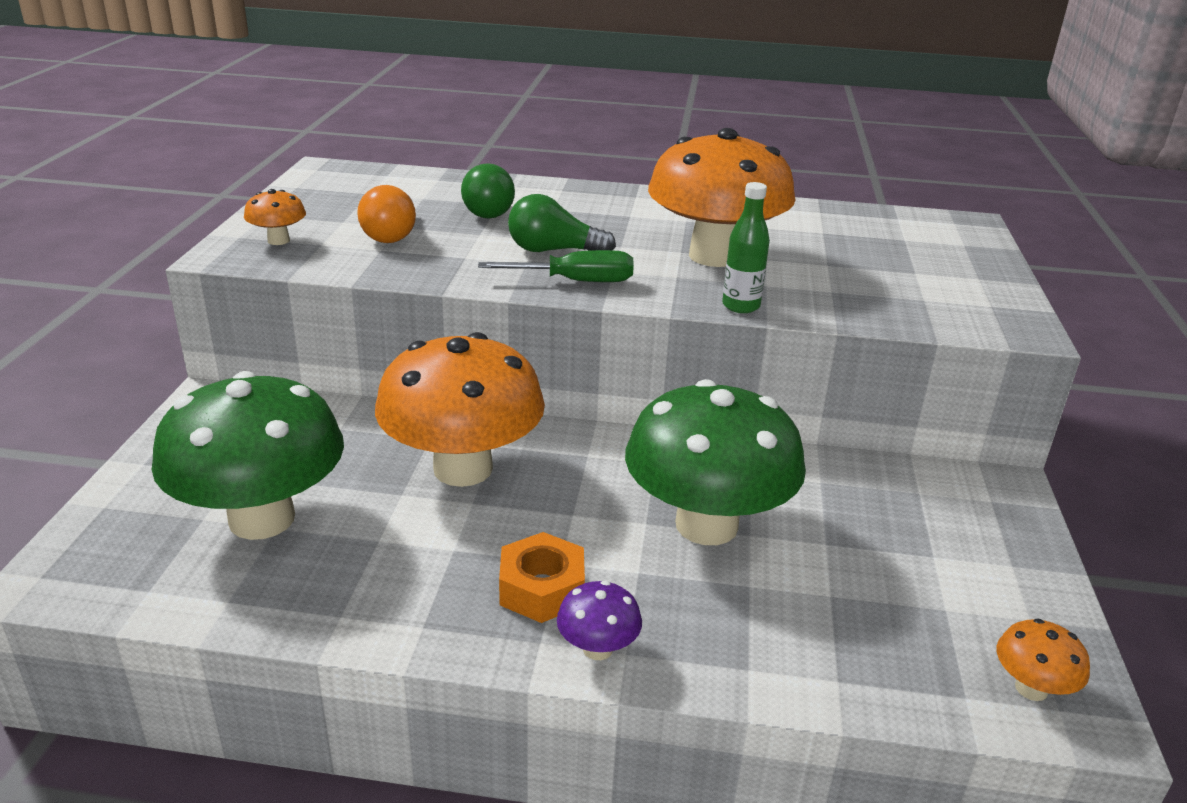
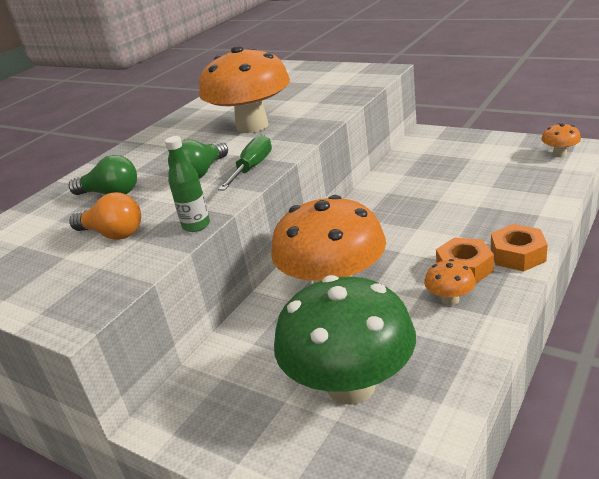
camera: 60 degrees left, 0 degrees up
(278, 240) = (71, 289): orange mushroom -> orange mushroom (450, 299)
(597, 649) = (517, 255): purple mushroom -> orange nut
(706, 525) = (426, 210): green mushroom -> none
(741, 306) = (319, 125): green bottle -> green bottle (196, 225)

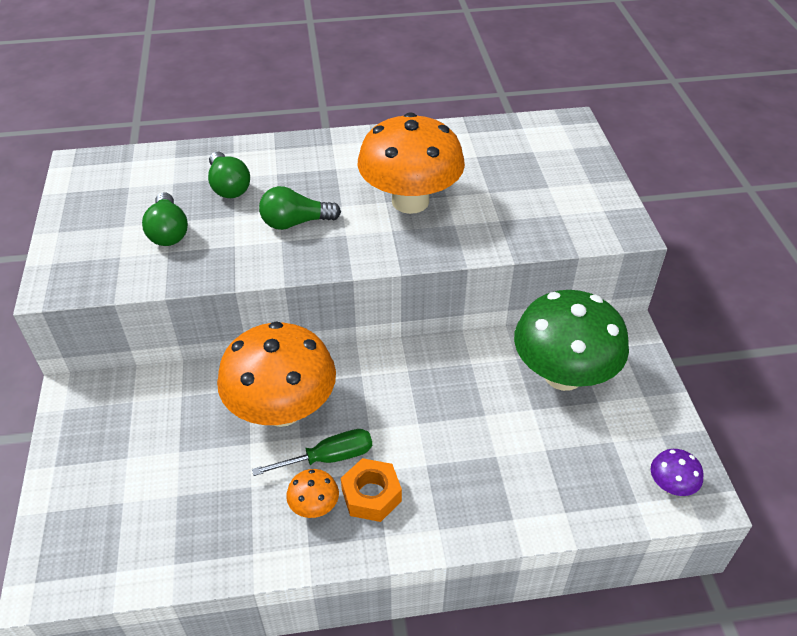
camera: 45 degrees right, 15 degrees up
(113, 234) = (168, 232): orange light bulb -> green light bulb
(196, 225) = (205, 276): green bottle -> none
(252, 168) = (323, 253): green screwdriver -> green screwdriver (328, 458)
(350, 385) = (164, 491): green mushroom -> green mushroom (563, 375)
(517, 255) = (421, 531): orange nut -> none
(559, 154) = (670, 486): orange mushroom -> purple mushroom

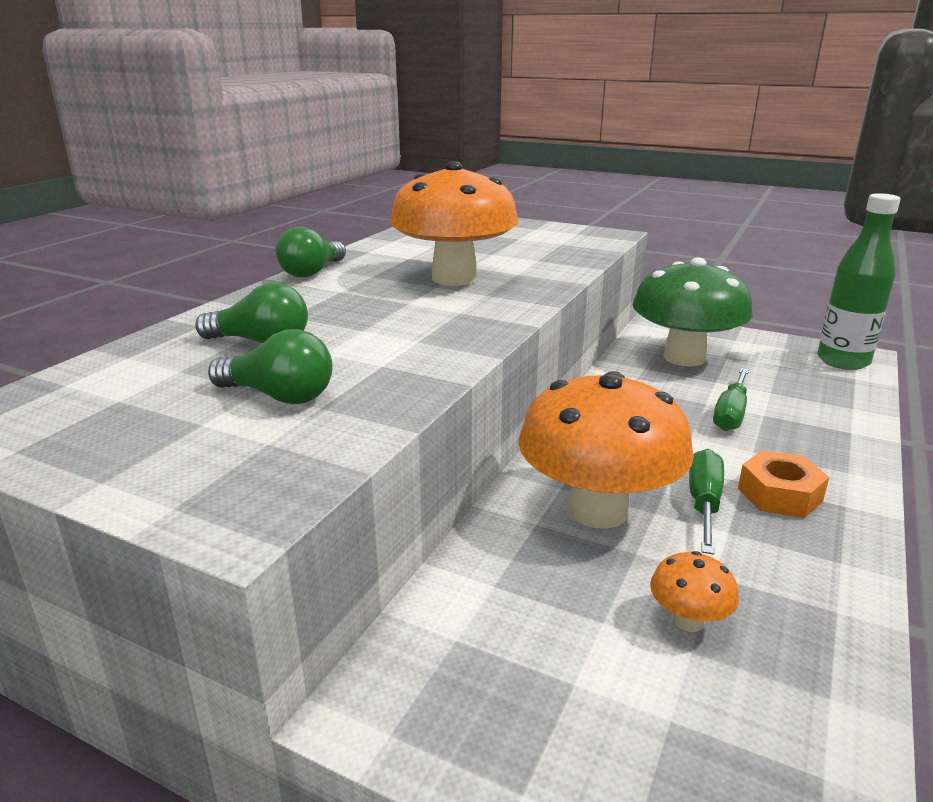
camera: 55 degrees left, 20 degrees down
(295, 222) = (398, 327): green light bulb -> green light bulb (312, 272)
(314, 506) = (777, 537): orange mushroom -> orange mushroom (688, 620)
(479, 435) = (731, 413): none -> green screwdriver
(670, 486) = (843, 361): purple mushroom -> green bottle

